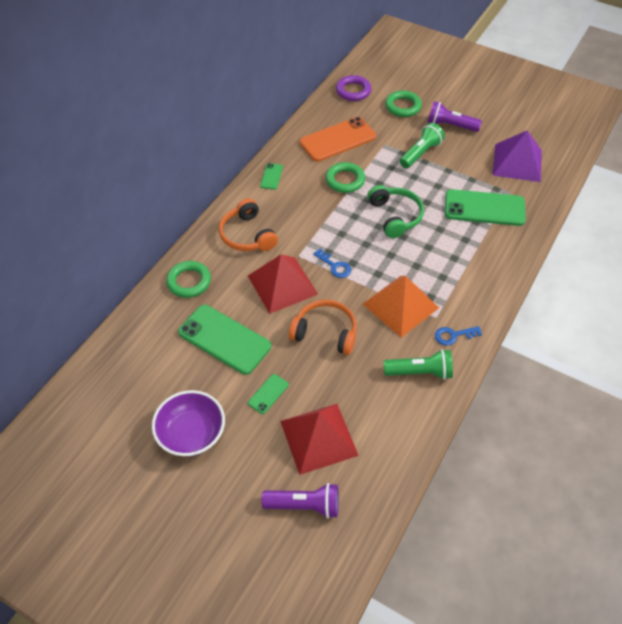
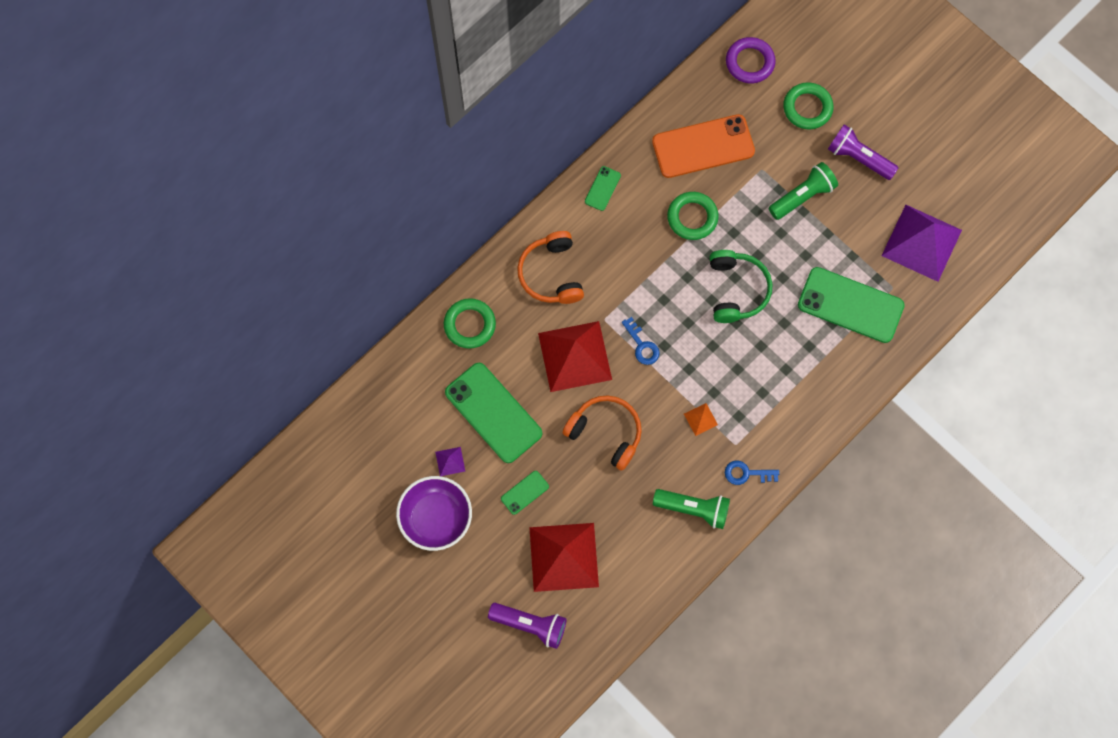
camera: 15 degrees right, 20 degrees up
(194, 384) = (450, 461): none -> purple pyramid
(400, 305) = (700, 419): orange pyramid -> orange pyramid, size x0.40

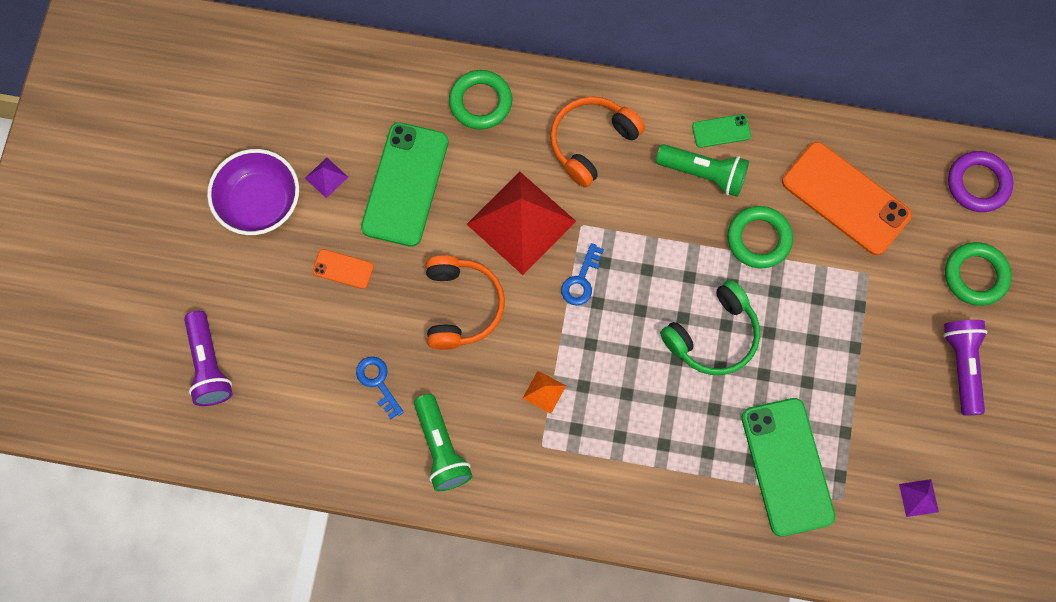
camera: 55 degrees right, 0 degrees up
(524, 492) = (343, 269): green phone -> orange phone
(564, 557) = (301, 351): red pyramid -> none
(746, 473) = (518, 478): blue key -> blue key (378, 382)
(802, 196) = (871, 335): green flashlight -> green flashlight (703, 173)
(921, 243) = (918, 498): purple pyramid -> purple pyramid, size x0.40

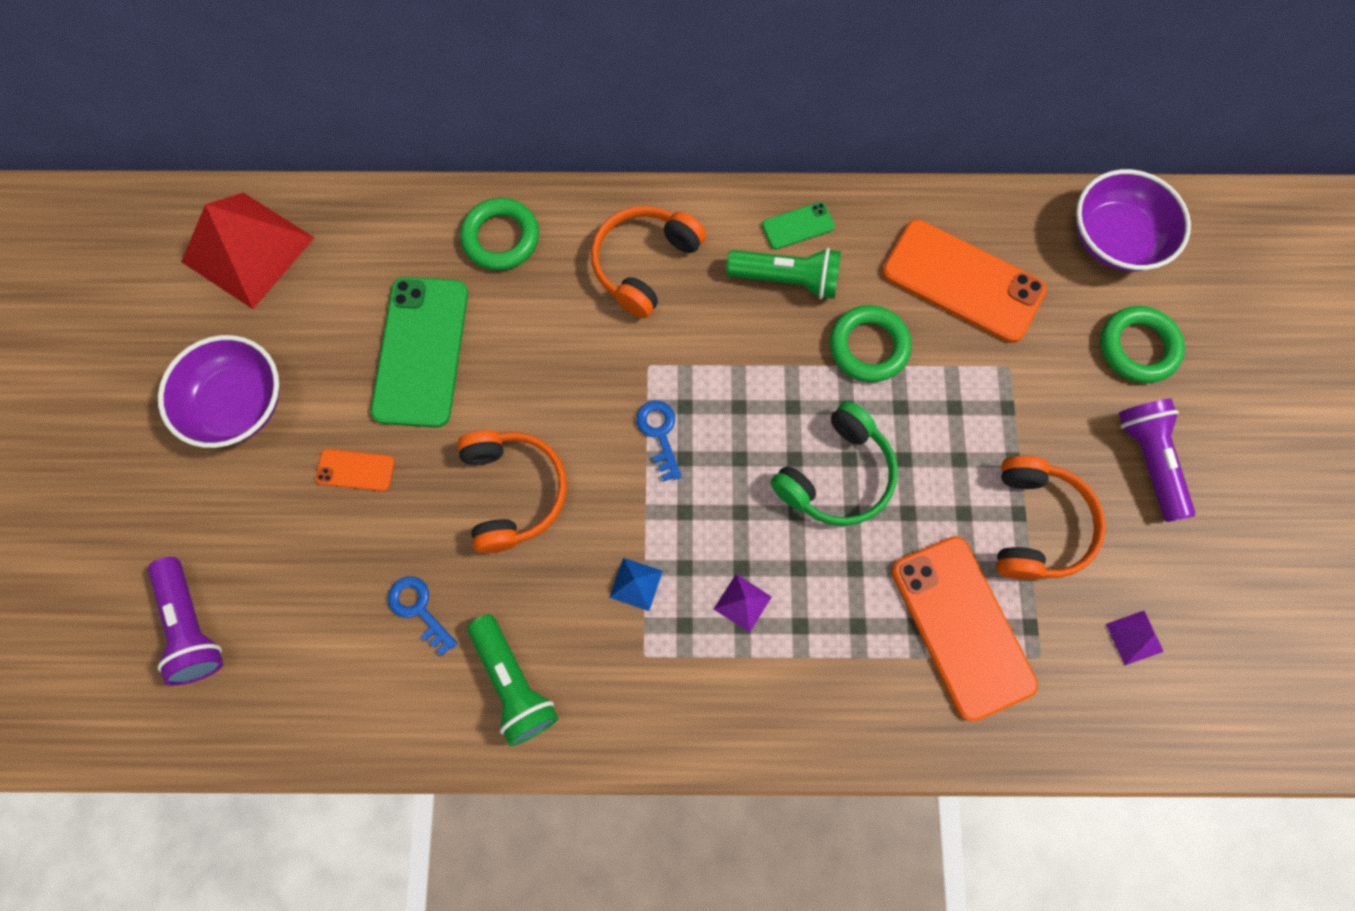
camera: 10 degrees left, 0 degrees up
(326, 177) = (320, 359): purple pyramid -> purple pyramid (742, 602)
(521, 222) = (573, 375): red pyramid -> red pyramid (248, 250)
(544, 392) = (636, 584): orange pyramid -> blue pyramid
(581, 280) = (659, 433): blue key -> blue key turned 150 degrees clockwise
(787, 466) = (962, 626): green phone -> orange phone
(862, 401) = (1037, 525): none -> orange headphones
(978, 184) = (1114, 239): purple ring -> purple bowl

